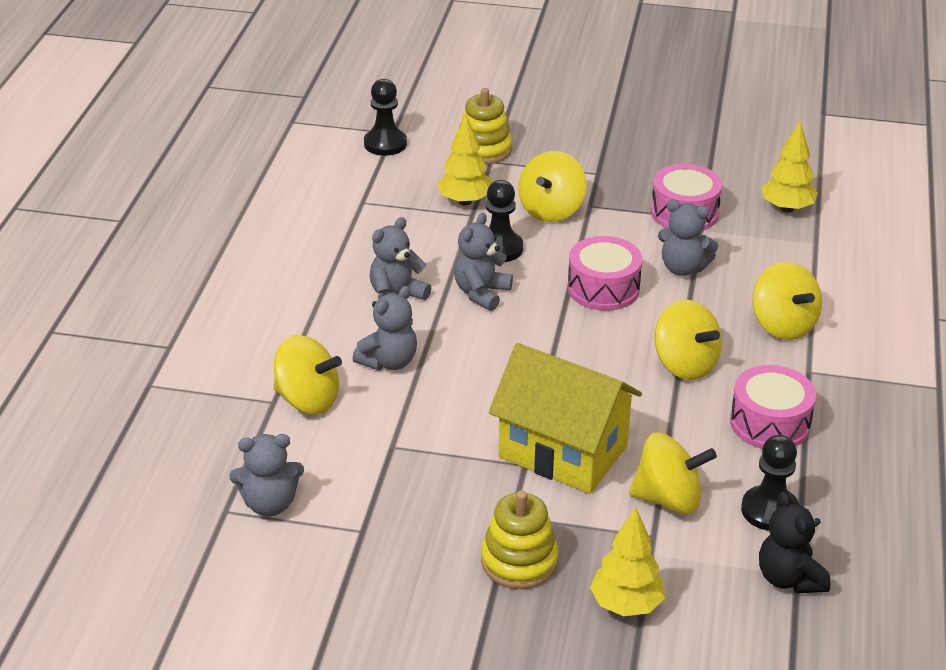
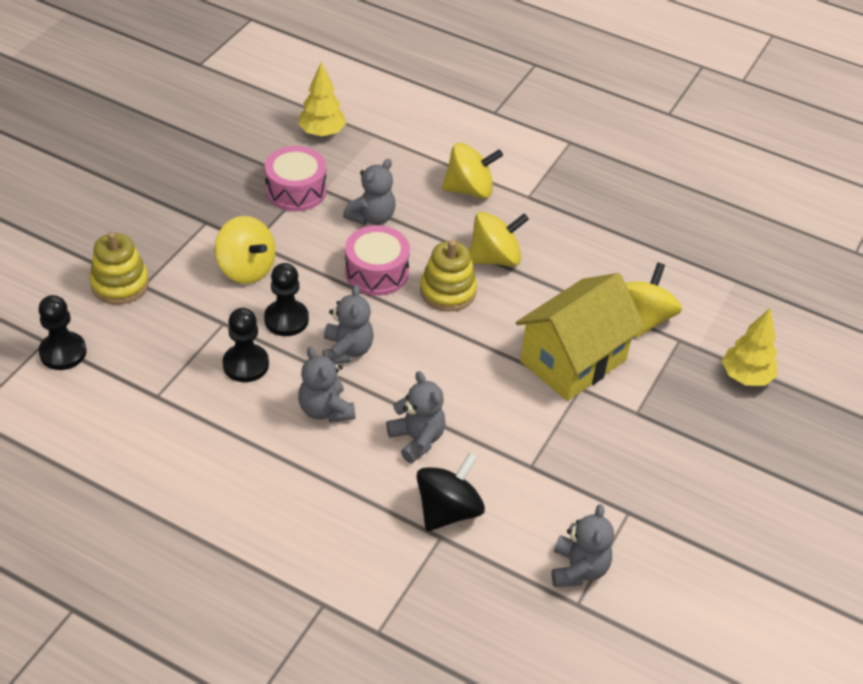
camera: 75 degrees left, 10 degrees up
(308, 400) = (448, 510): yellow spinning top -> black spinning top
(464, 201) = (199, 322): yellow tree -> none
(481, 293) = (347, 350): grey teddy bear -> grey teddy bear turned 135 degrees counterclockwise
(519, 561) = (688, 423): yellow stacking toy -> yellow stacking toy (448, 291)
(769, 510) = (670, 270): black pawn -> black pawn (246, 364)
(770, 423) = (579, 237): pink drum -> none
(789, 578) = (738, 285): black teddy bear -> none

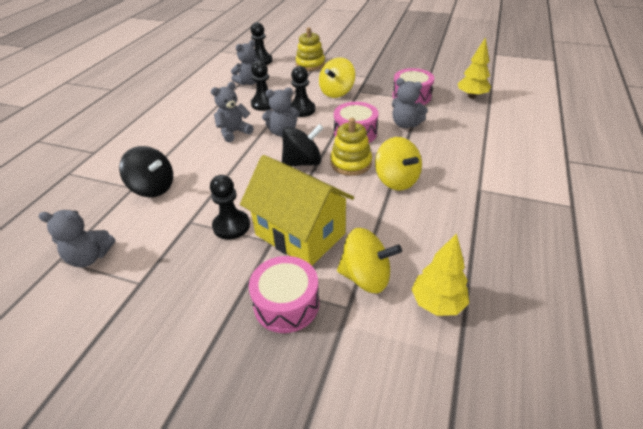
camera: 85 degrees right, 5 degrees down
(417, 439) = (213, 168): grey teddy bear -> grey teddy bear (249, 82)
(432, 339) = (302, 162): none -> black spinning top
(469, 189) = (464, 159): yellow spinning top -> none
(547, 423) = (231, 226): none -> black pawn
(671, 385) = (286, 304): none -> pink drum
(746, 377) = (311, 372): yellow tree -> yellow tree (437, 303)

